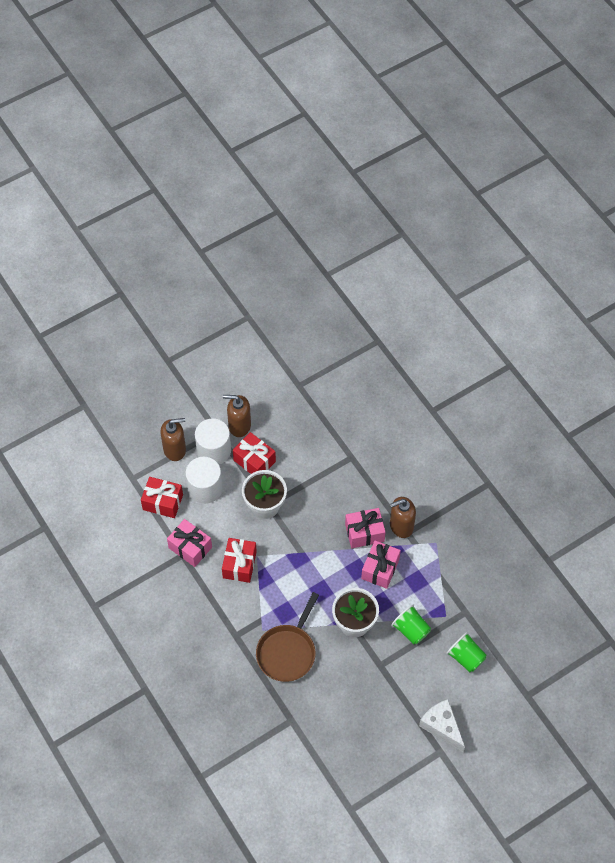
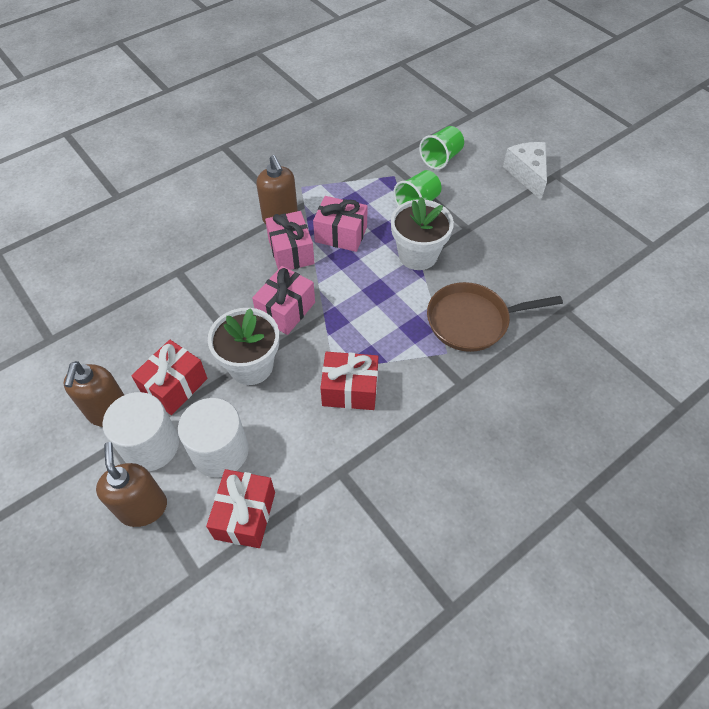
camera: 95 degrees left, 5 degrees down
(190, 547) = (326, 462): pink gift -> pink gift (286, 310)
(287, 652) = (472, 321): brown pan -> brown pan turned 150 degrees clockwise
(442, 727) = (527, 174): white cheese -> white cheese turned 120 degrees clockwise

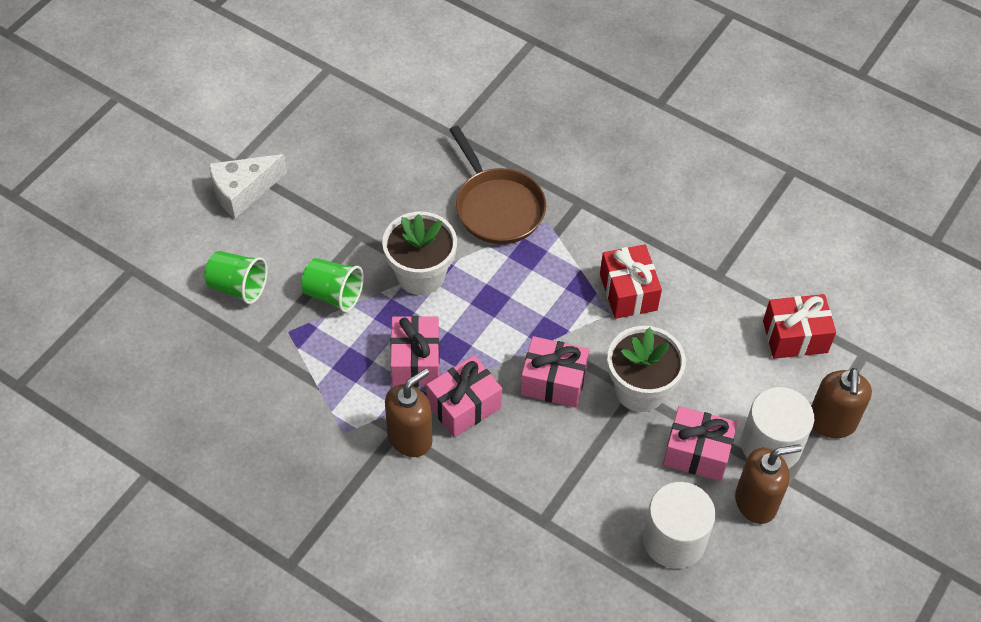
camera: 110 degrees left, 0 degrees up
(143, 507) = (831, 422): brown soap dispenser -> brown soap dispenser turned 45 degrees counterclockwise
(175, 386) = (697, 453): red gift -> pink gift
(220, 451) = (746, 381): white cylinder -> white cylinder (674, 540)

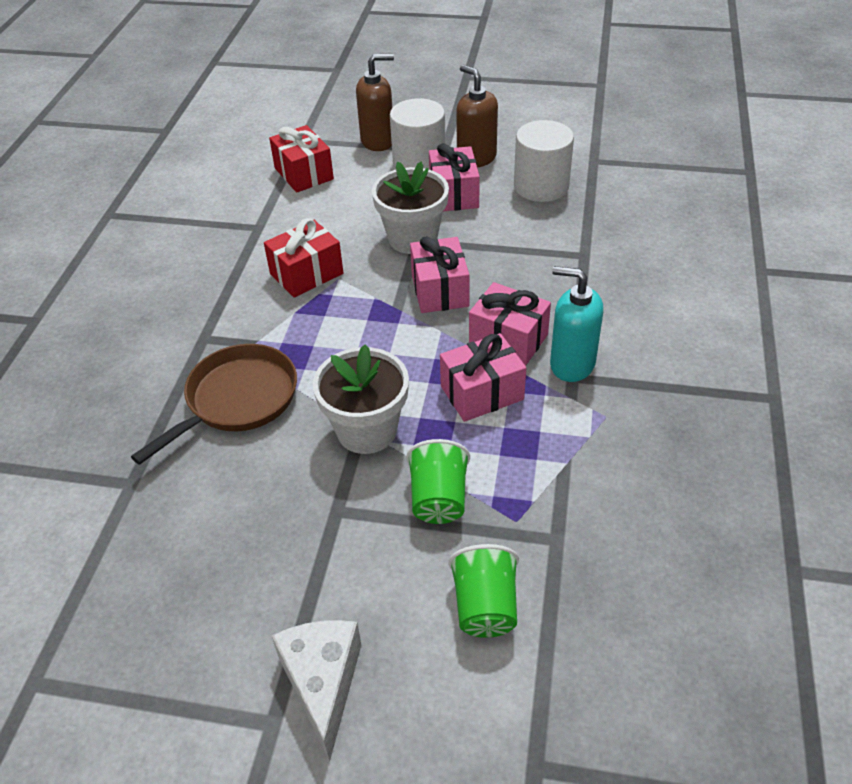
camera: 110 degrees left, 10 degrees down
(243, 192) = (322, 683): white cheese -> white cheese turned 135 degrees counterclockwise
(410, 438) = (571, 364): brown soap dispenser -> turquoise soap dispenser

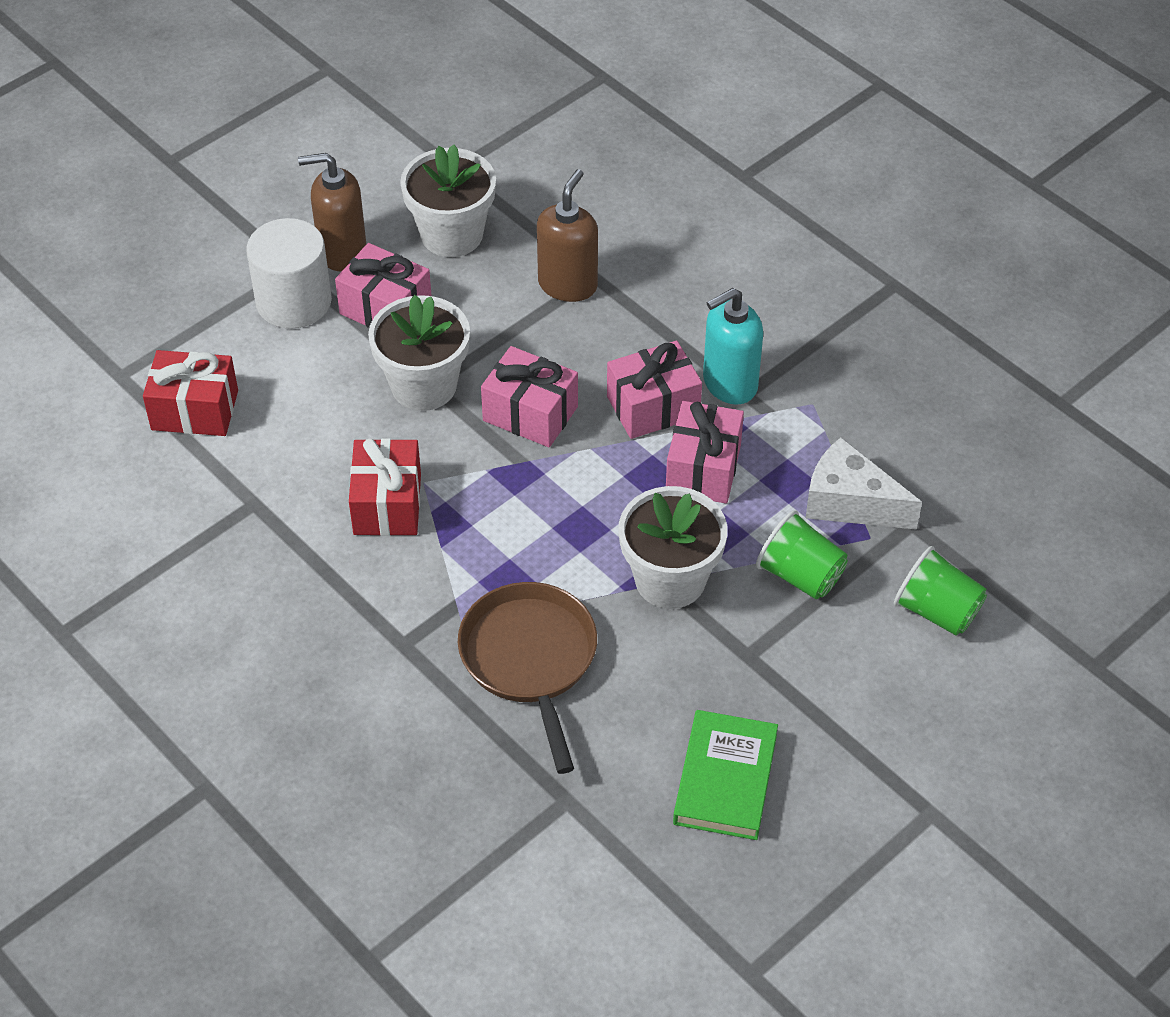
camera: 55 degrees left, 5 degrees up
(210, 562) = (725, 779): none -> green book
(322, 683) = (921, 760): white cheese -> white cheese (850, 503)
(378, 141) = (208, 311): brown soap dispenser -> brown soap dispenser (568, 284)
(541, 186) = (452, 235): white cylinder -> white flower pot

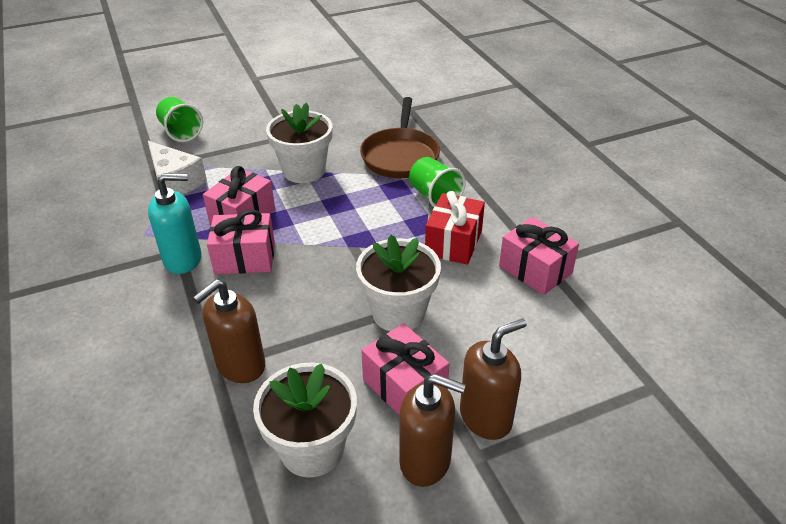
camera: 160 degrees left, 10 degrees down
(195, 410) = (586, 339): red gift -> none
(294, 302) = (486, 417): white cylinder -> brown soap dispenser
(530, 413) = (330, 274): pink gift -> pink gift (535, 270)
(725, 779) = (333, 102): green book -> none
(800, 575) = (233, 158): green cup -> green cup (434, 196)

